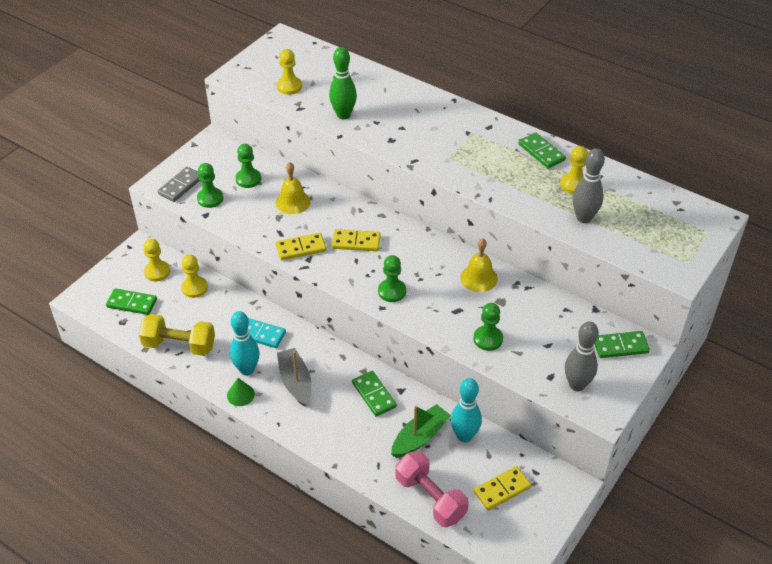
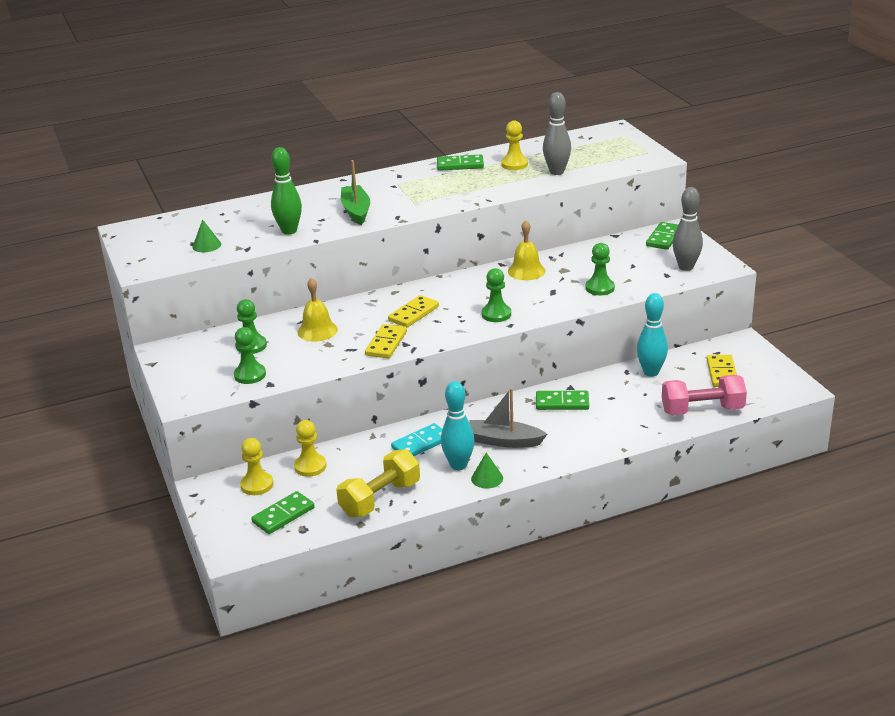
camera: 55 degrees left, 15 degrees down
(181, 186) = (206, 387): grey domino -> none
(289, 86) = (206, 245): yellow pawn -> green cone
(420, 437) = (632, 394): green boat -> green boat (356, 211)

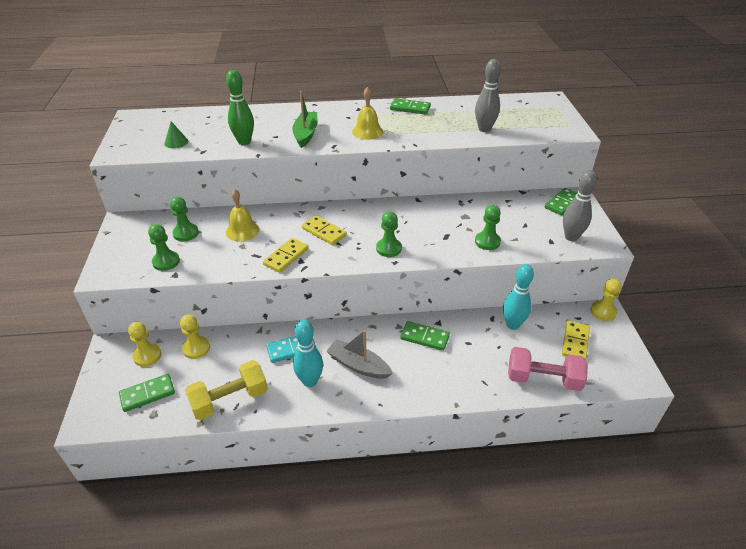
camera: 15 degrees right, 10 degrees up
(413, 314) = (324, 232): yellow domino -> yellow domino turned 75 degrees clockwise
(487, 478) = (326, 403): green cone -> none
(514, 164) = (453, 116): yellow pawn -> yellow pawn (603, 312)
(526, 271) = (434, 210): yellow bell -> yellow bell (367, 131)

